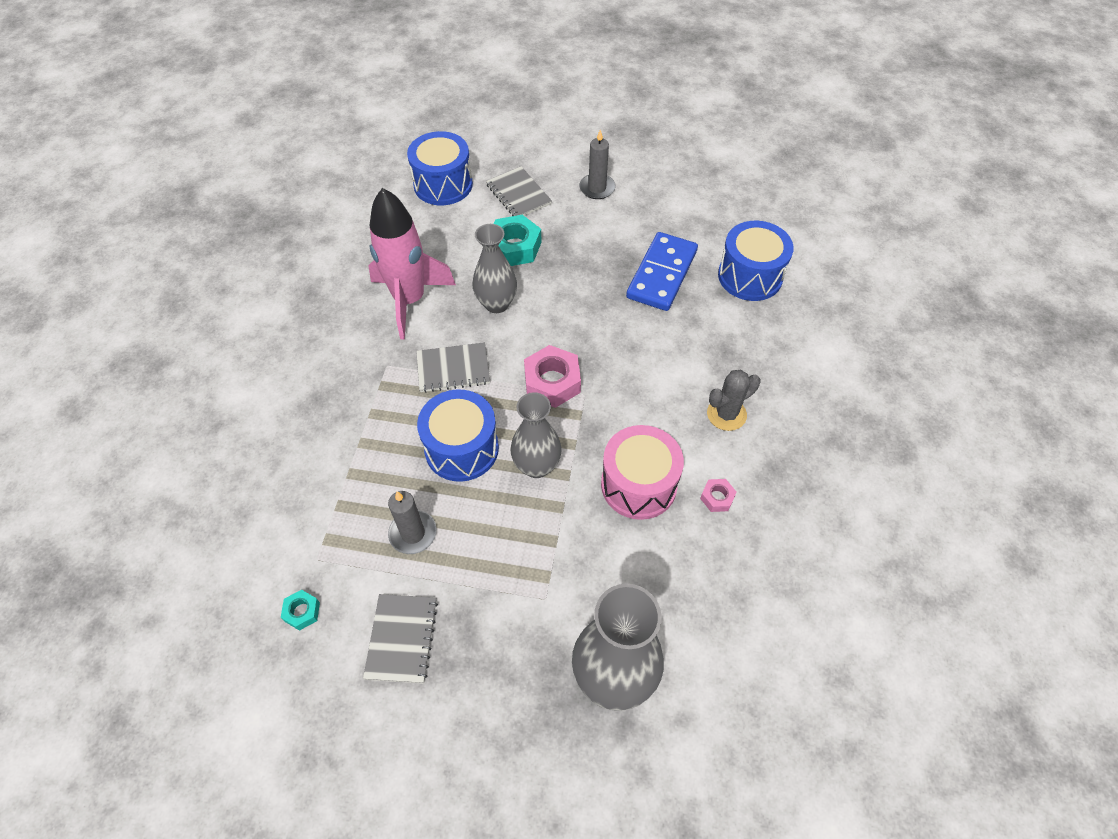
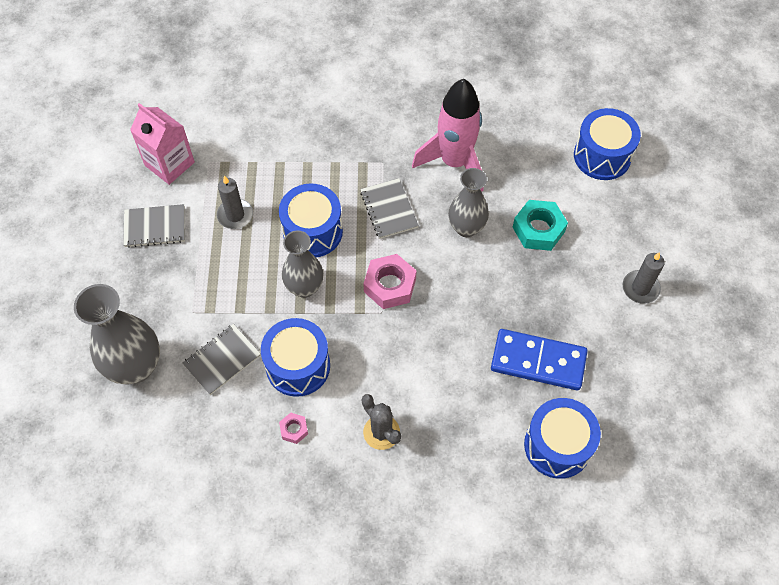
camera: 80 degrees right, 5 degrees up
(302, 612) = (169, 164): turquoise nut -> pink carton
(518, 194) = (609, 220): grey notebook -> grey notebook (222, 360)
(638, 485) = (298, 366): pink drum -> blue drum

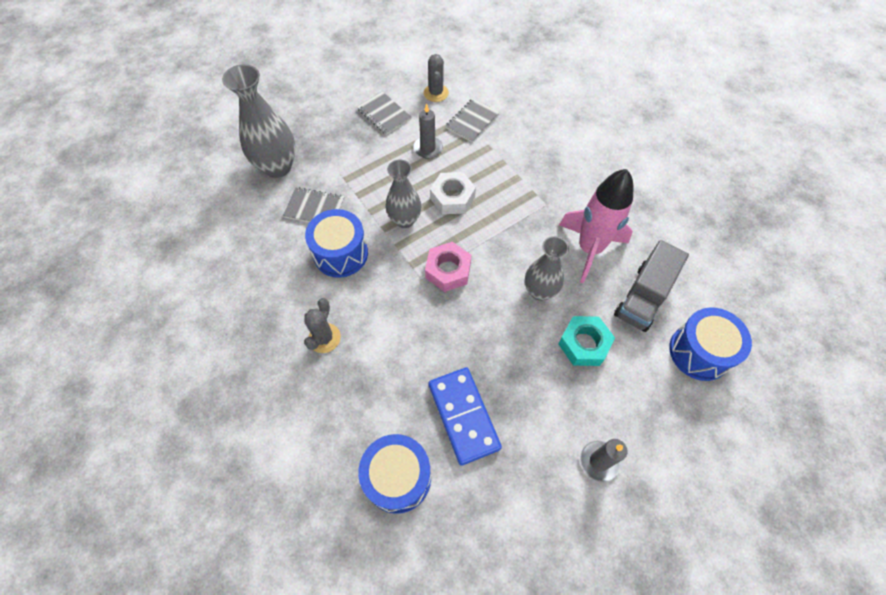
camera: 55 degrees right, 0 degrees up
(169, 164) = (436, 93): pink carton -> grey cactus
(294, 429) = (290, 281): pink nut -> none
(312, 231) = (452, 198): blue drum -> white nut
(389, 209) = (510, 232): grey notebook -> grey notebook (472, 121)
(528, 157) = (643, 297): none -> grey truck

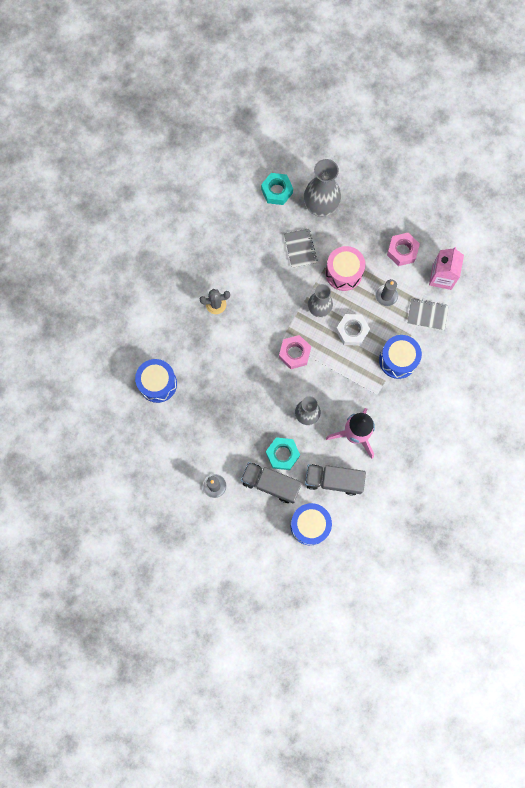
camera: 65 degrees right, 15 degrees up
(223, 202) = (277, 191): none -> turquoise nut
(341, 253) = (275, 283): blue drum -> blue drum (398, 360)
(374, 177) = (343, 273): none -> pink drum
(384, 114) = (402, 251): grey notebook -> pink nut
(436, 93) = (442, 277): grey cactus -> pink carton
(463, 416) = (206, 403): blue domino -> none
(622, 378) = (271, 484): none -> grey truck

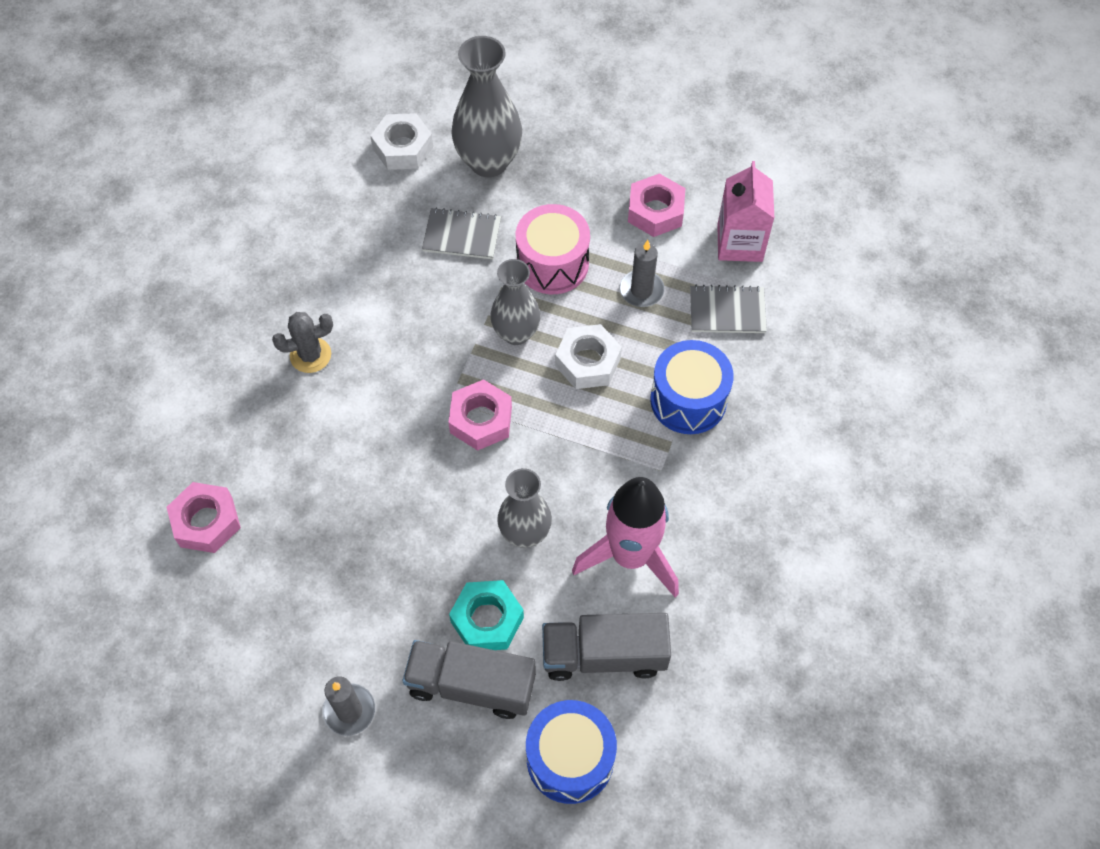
camera: 10 degrees left, 15 degrees down
(158, 384) = (206, 522): blue drum -> pink nut
(277, 191) = (403, 148): turquoise nut -> white nut
(300, 249) = (462, 235): grey notebook -> grey notebook turned 60 degrees counterclockwise

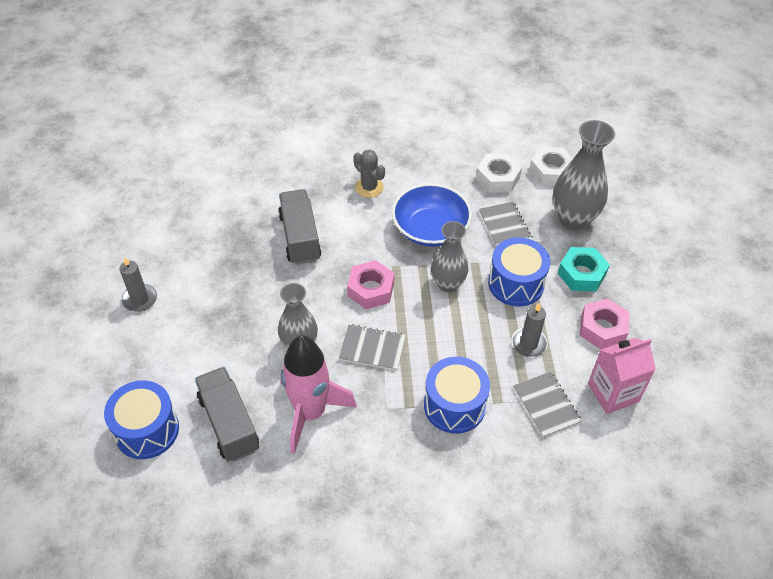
camera: 65 degrees right, 10 degrees down
(206, 522) = (234, 186): pink nut -> none
(421, 315) = (430, 229): none -> blue bowl
(471, 685) = (179, 355): grey truck -> grey truck (300, 237)
(487, 620) = (228, 347): turquoise nut -> turquoise nut (581, 274)
(552, 264) = (516, 283): pink drum -> blue drum
(571, 453) = (372, 349): none -> grey notebook
(587, 362) = (449, 332): white nut -> white nut (497, 178)

